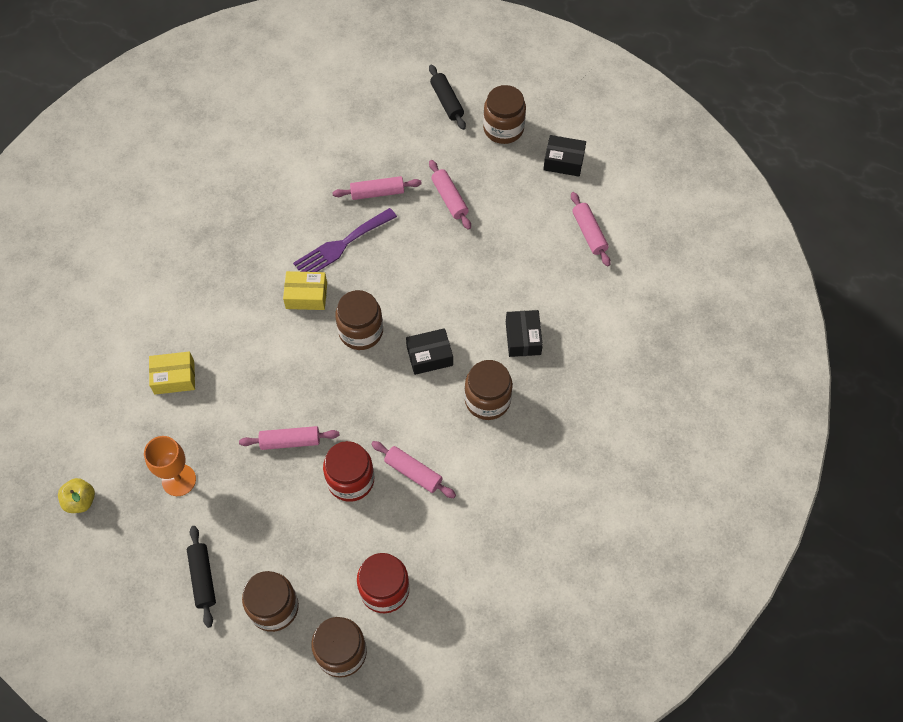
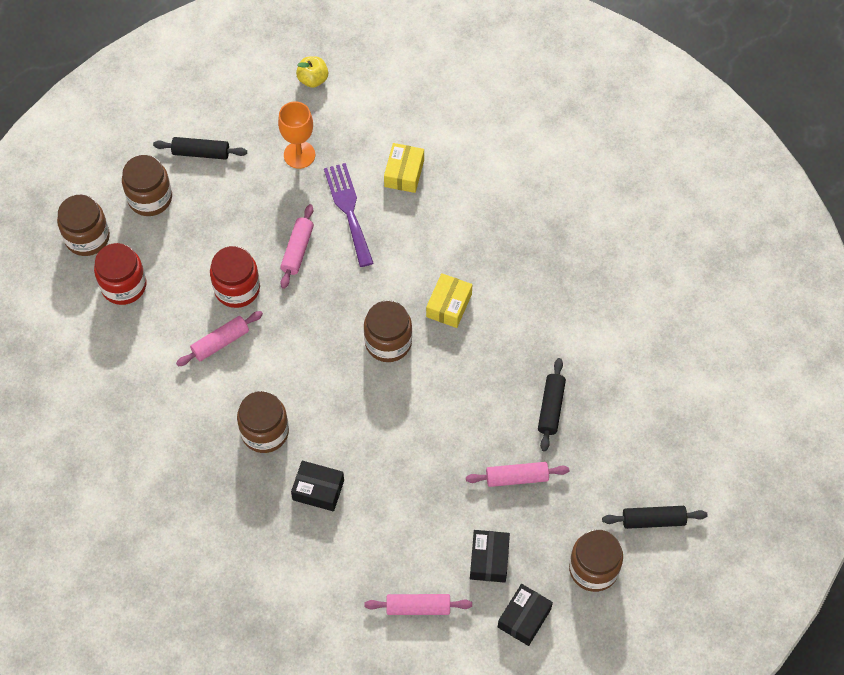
camera: 110 degrees right, 0 degrees up
(341, 245) = (497, 354): purple fork -> purple fork (348, 210)
(377, 193) = (551, 408): pink rolling pin -> black rolling pin
(429, 356) = (335, 395): black box -> black box (489, 560)

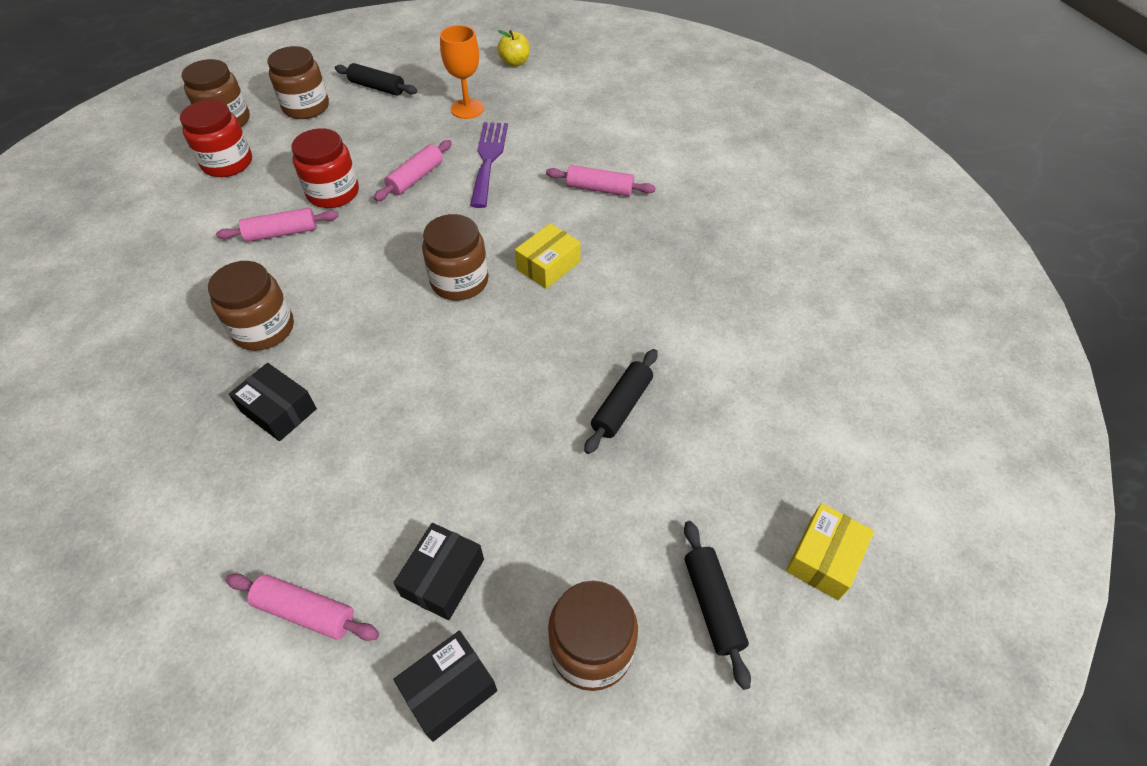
camera: 20 degrees right, 10 degrees down
(404, 173) = (562, 145): yellow box -> yellow box (824, 558)
(517, 478) = (537, 477): pink rolling pin -> pink rolling pin (599, 189)
(653, 520) = (712, 605): black rolling pin -> black rolling pin turned 60 degrees clockwise

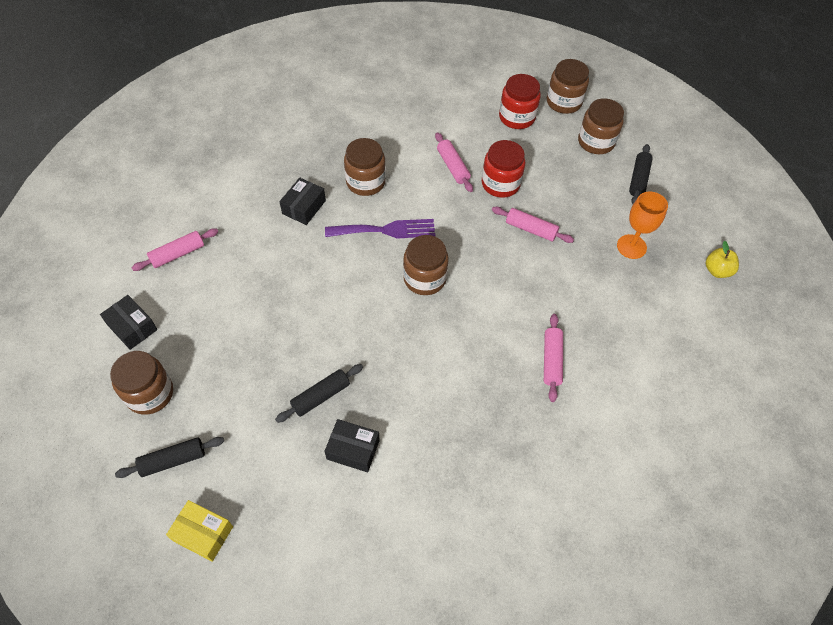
camera: 80 degrees right, 5 degrees up
(306, 611) = (178, 254): pink rolling pin -> pink rolling pin turned 45 degrees clockwise
(443, 577) = (195, 312): black box -> black box (353, 449)
(488, 159) = (567, 273): purple fork -> purple fork (386, 230)
(548, 265) = (451, 333): yellow box -> none
(621, 406) = (321, 396): black rolling pin -> black rolling pin turned 60 degrees counterclockwise

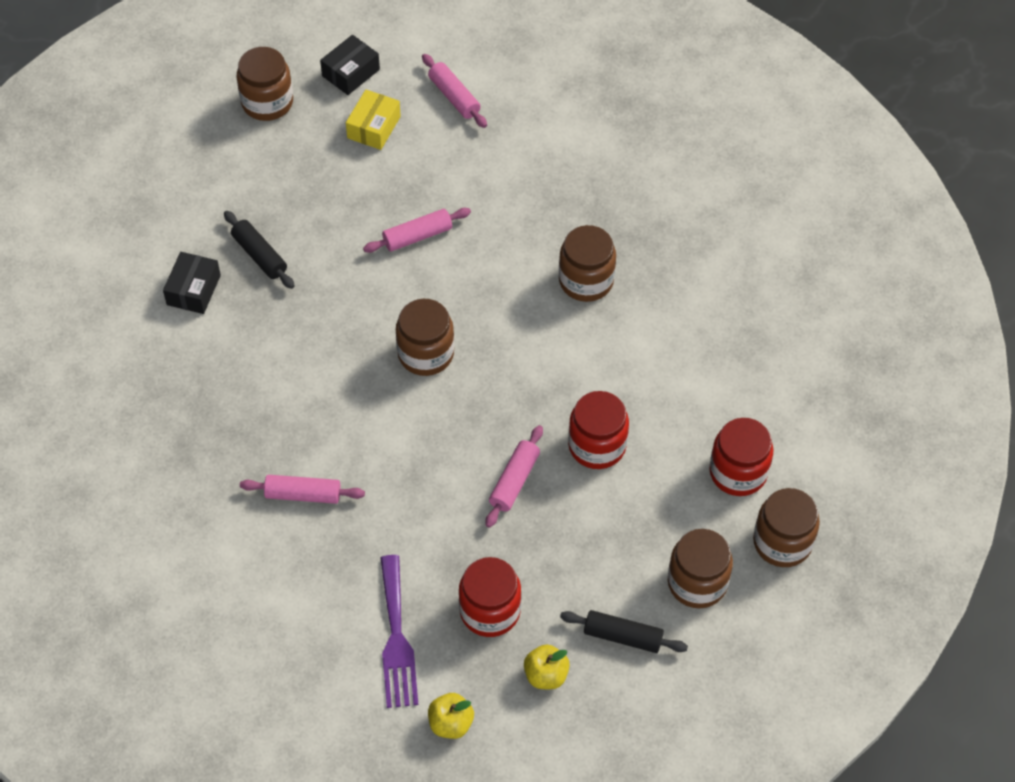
camera: 90 degrees right, 0 degrees up
(173, 460) = (190, 134): black rolling pin -> none
(203, 533) = (111, 170): yellow box -> yellow box (373, 127)
(304, 207) = (536, 215): black box -> none
(386, 230) = (503, 308): purple fork -> purple fork (396, 639)
(453, 167) = (625, 385): pink rolling pin -> pink rolling pin (417, 236)
(631, 246) = (490, 611): orange goblet -> red jar
(672, 219) = (546, 675): none -> yellow apple

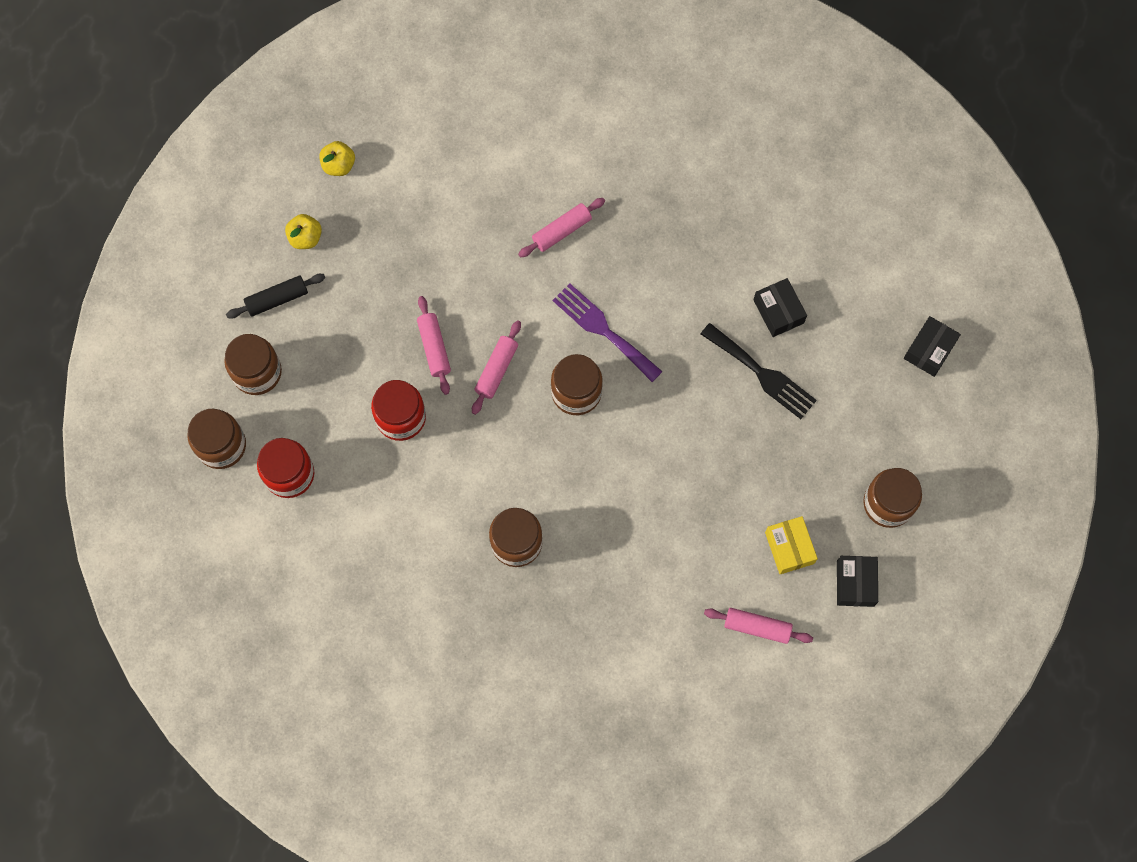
camera: 140 degrees right, 15 degrees up
(111, 176) = (929, 350): none -> black box
(260, 255) = (762, 374): black rolling pin -> black fork
(396, 639) = (417, 188): purple fork -> purple fork (603, 329)
(417, 236) = (668, 480): pink rolling pin -> pink rolling pin (496, 370)
(490, 611) = (375, 250): red jar -> none

